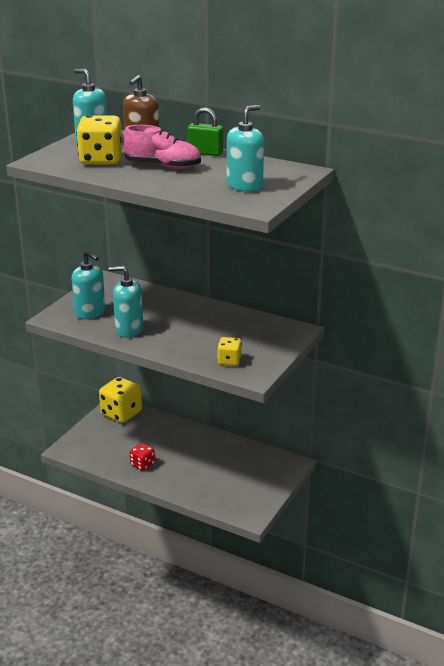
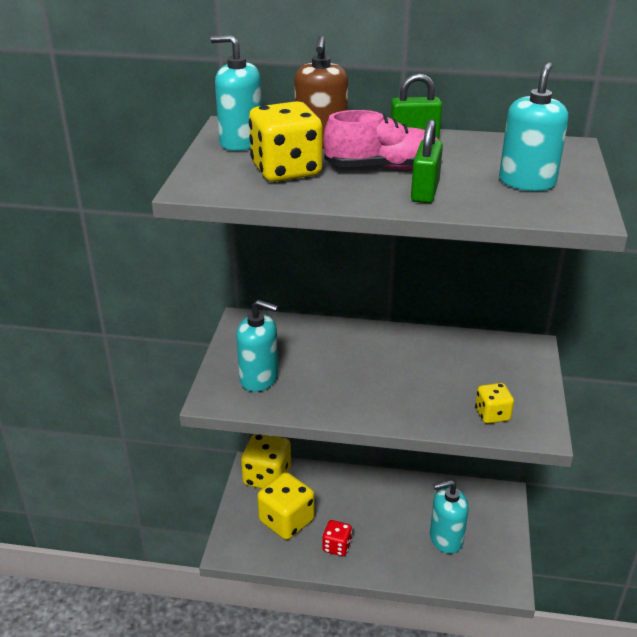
camera: 20 degrees left, 5 degrees up
(117, 442) = (286, 521): none -> yellow dice
(129, 329) = (330, 394): turquoise soap dispenser -> turquoise soap dispenser (446, 539)
(172, 182) = (425, 192): none -> green padlock

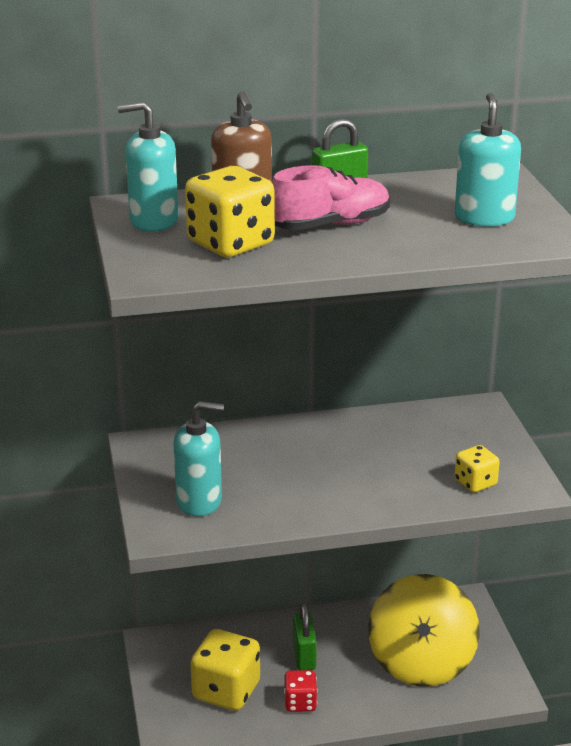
camera: 20 degrees left, 5 degrees down
(267, 477) = (177, 649): yellow dice -> none
(425, 192) = (391, 243): green padlock -> green padlock (304, 656)
(446, 539) = (421, 662): turquoise soap dispenser -> yellow spinning top

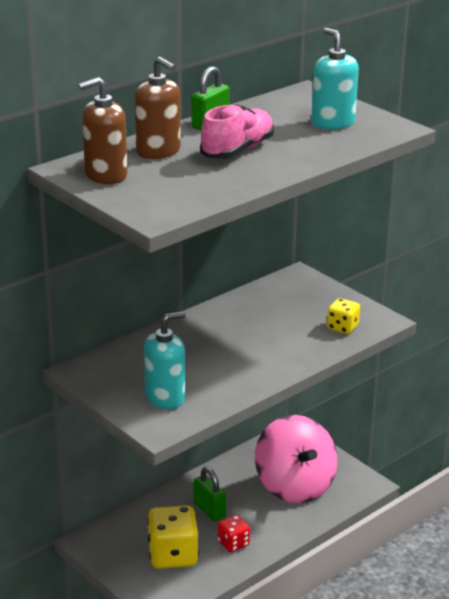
camera: 30 degrees left, 0 degrees up
(153, 221) = (105, 175): turquoise soap dispenser -> brown soap dispenser
(230, 244) = (185, 179): yellow dice -> none
(421, 662) = (294, 486): yellow spinning top -> pink spinning top

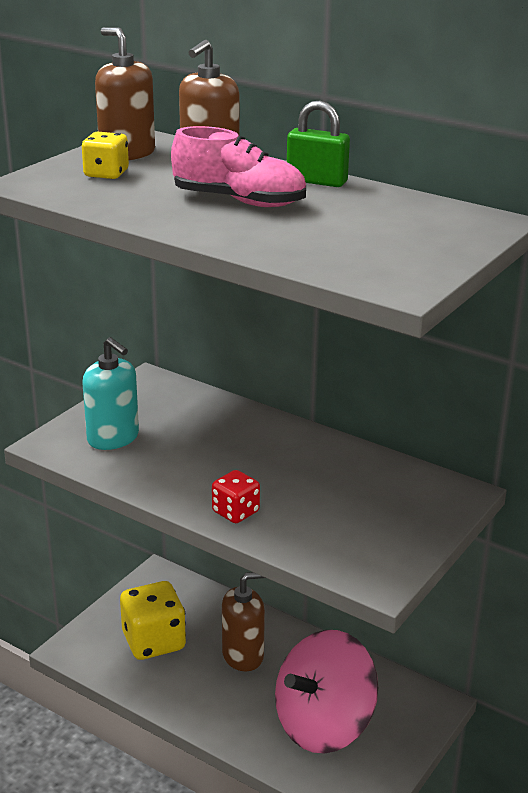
camera: 75 degrees right, 0 degrees up
(209, 510) = (243, 655): green padlock -> brown soap dispenser
(233, 543) = (189, 687): red dice -> red dice (235, 512)
(333, 123) = (381, 244): turquoise soap dispenser -> none
(342, 327) = (337, 546): yellow dice -> yellow dice (106, 174)

